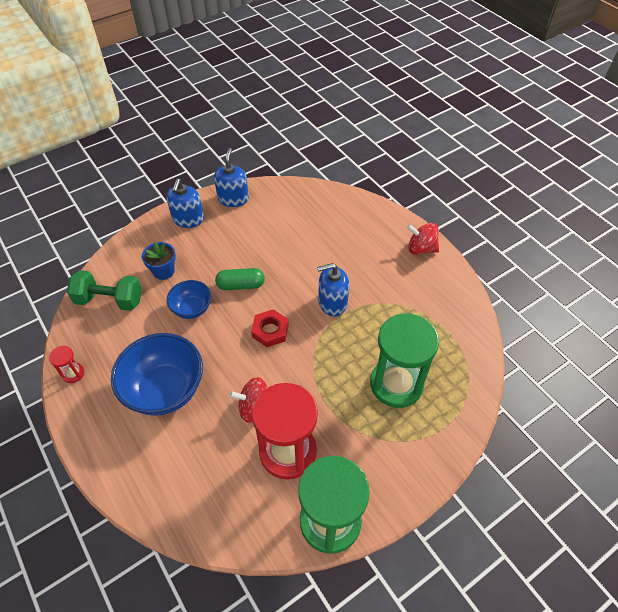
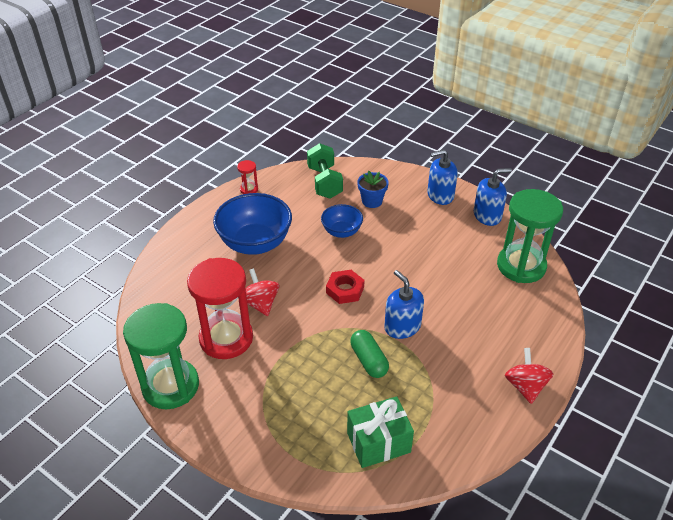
camera: 70 degrees right, 10 degrees down
(241, 285) = (385, 254): green capsule -> green capsule (369, 360)
(396, 384) = (329, 403): green hourglass -> green hourglass (521, 266)
(445, 360) = (378, 442): none -> green gift

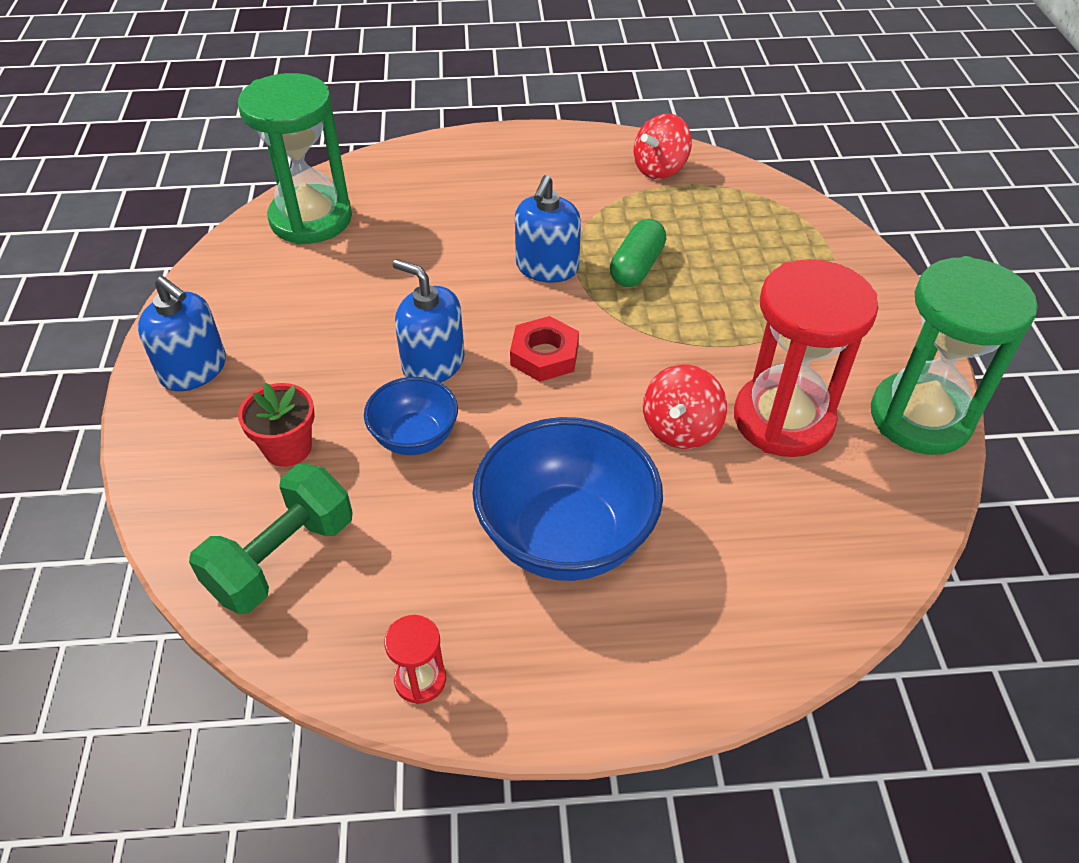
camera: 130 degrees left, 5 degrees up
(372, 201) = (288, 448): blue flower pot -> red flower pot
(378, 442) = (729, 205): green gift -> none
(487, 215) = (211, 293): blue soap dispenser -> blue soap dispenser (433, 363)
(525, 386) = (525, 146): red spinning top -> red spinning top (660, 169)

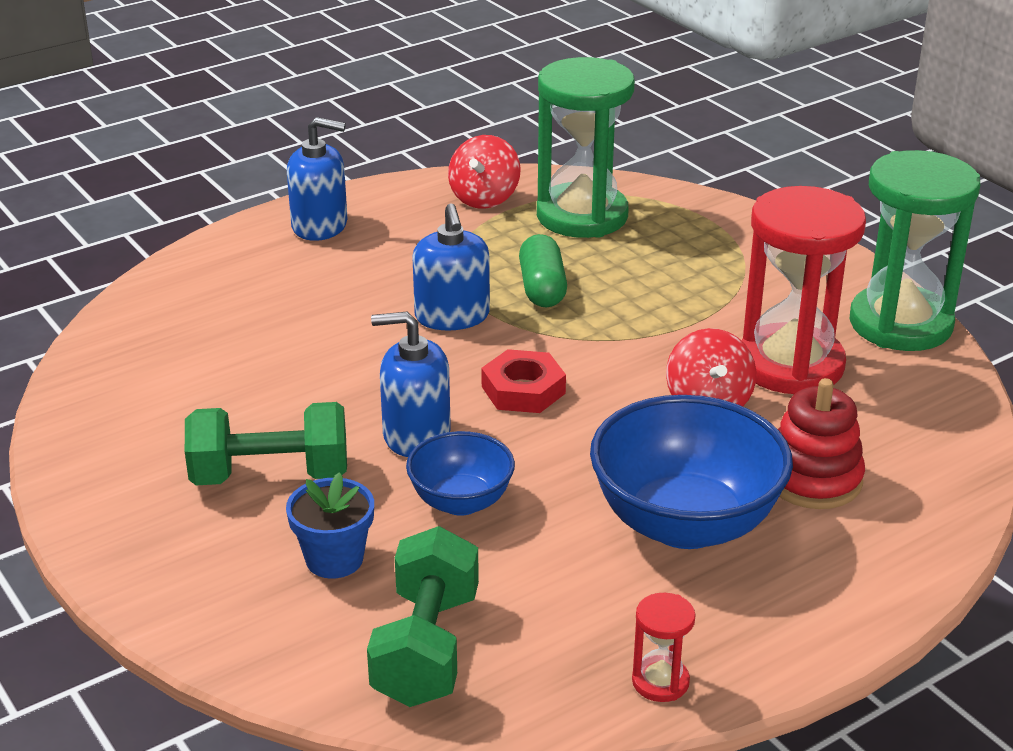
camera: 30 degrees left, 15 degrees down
(194, 369) = (149, 532): blue soap dispenser -> blue soap dispenser (320, 226)
(288, 448) = (334, 559): red flower pot -> blue flower pot
(307, 356) = (270, 475): none -> green dumbbell
(311, 219) = (140, 353): green hourglass -> green hourglass (582, 216)
(708, 542) = (813, 479): none -> red stacking toy

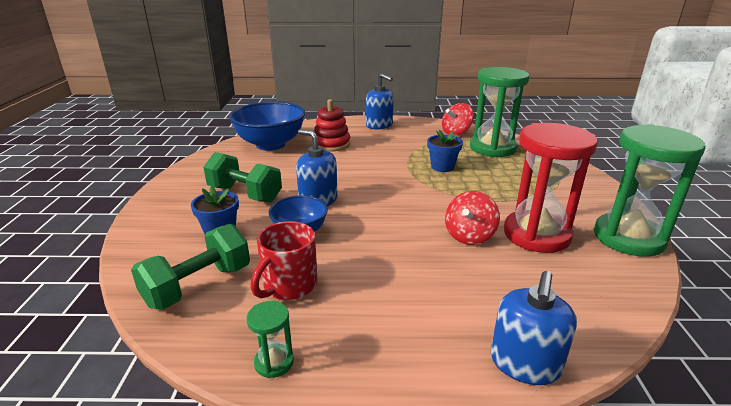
camera: 35 degrees right, 5 degrees down
(452, 316) = (390, 165): blue soap dispenser -> blue soap dispenser (525, 363)
(523, 390) = (385, 200): red nut -> none
(542, 288) = (442, 167): green capsule -> blue flower pot
(554, 586) = (289, 285): none -> red mug
(660, 682) = (274, 362): red hourglass -> green hourglass
(685, 523) = (390, 285): blue bowl -> blue bowl (270, 144)
(813, 479) = (490, 294): red stacking toy -> red stacking toy (331, 144)

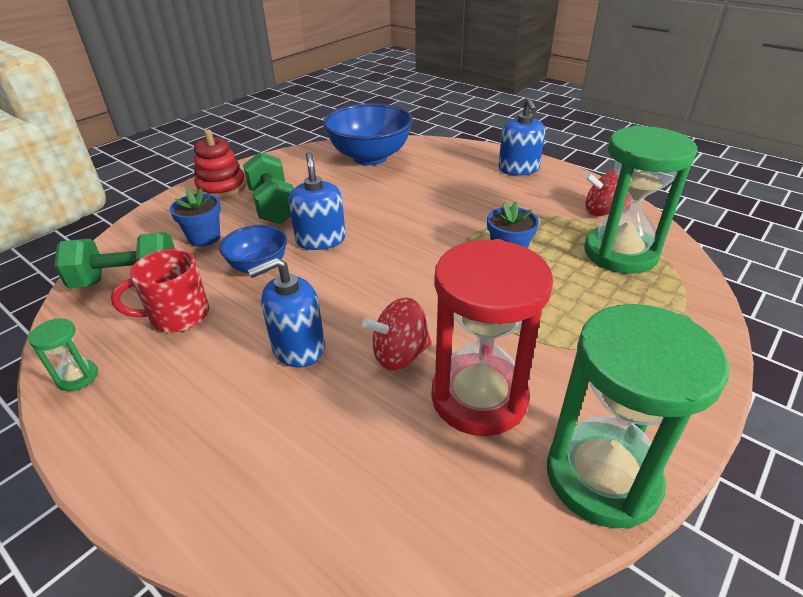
camera: 40 degrees right, 10 degrees up
(331, 144) = (428, 177): red stacking toy -> red stacking toy (222, 187)
(525, 363) = (226, 524): blue soap dispenser -> blue soap dispenser (298, 347)

